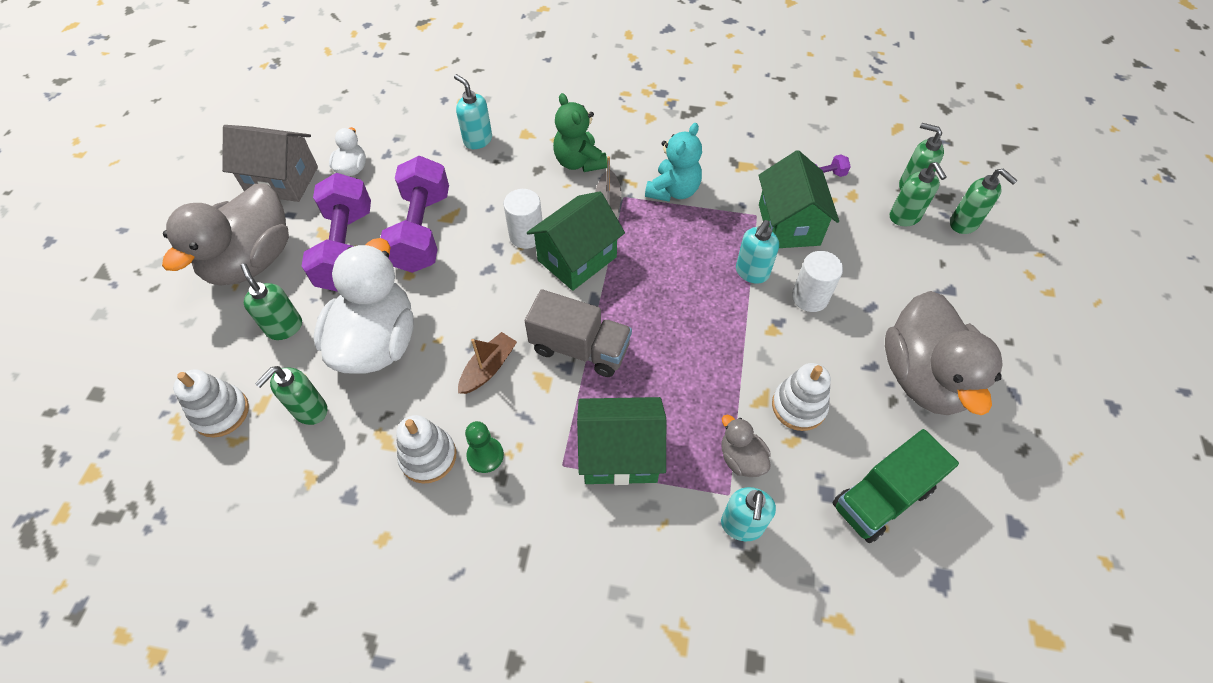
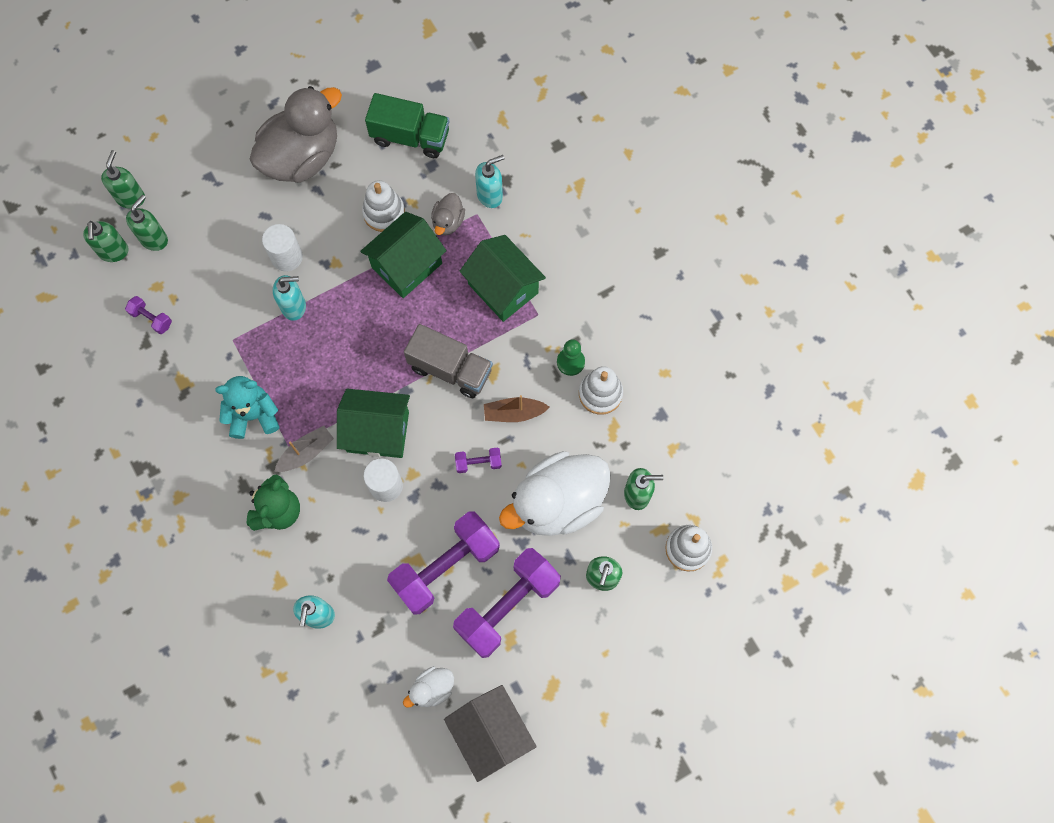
camera: 130 degrees left, 15 degrees up
(252, 261) = (576, 666): grey duck -> none
(475, 309) = (478, 463): none -> purple dumbbell
(580, 348) = (450, 369): grey truck -> grey truck turned 135 degrees clockwise
(788, 224) = (225, 311): green house -> green house (407, 265)

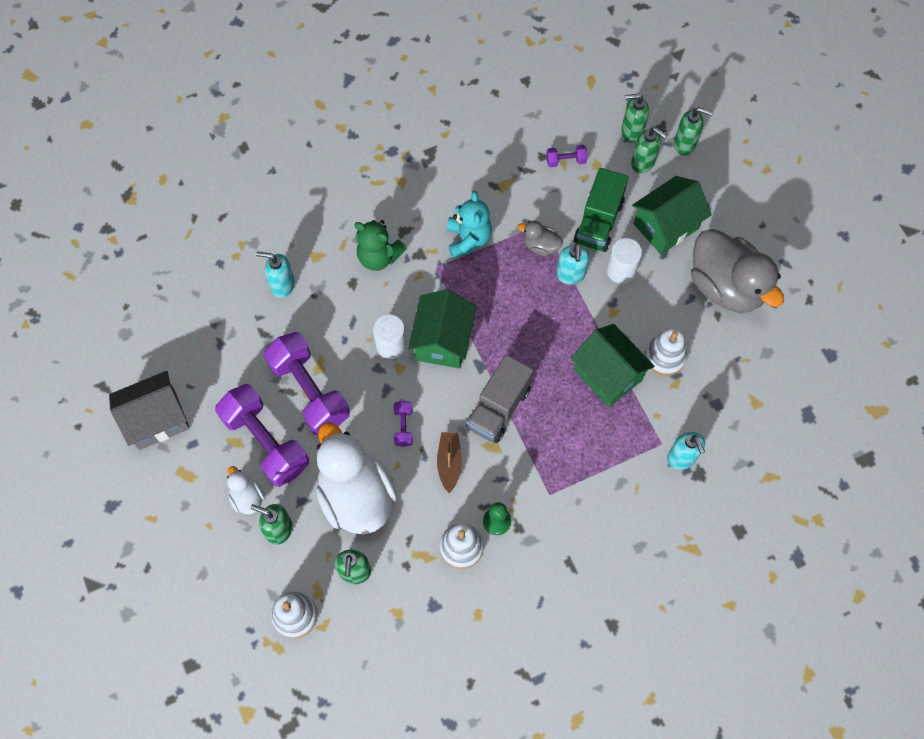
camera: 95 degrees right, 5 degrees down
(151, 318) = (566, 161): purple dumbbell -> purple dumbbell turned 45 degrees clockwise
(306, 452) = (429, 281): grey boat -> none
(410, 137) = (748, 386): green truck -> green truck (598, 222)
(432, 689) = (204, 373): white duck -> white duck (247, 497)
(448, 222) = (653, 416): grey duck -> grey duck (540, 246)
(503, 288) = (579, 463): green house -> green house (666, 226)

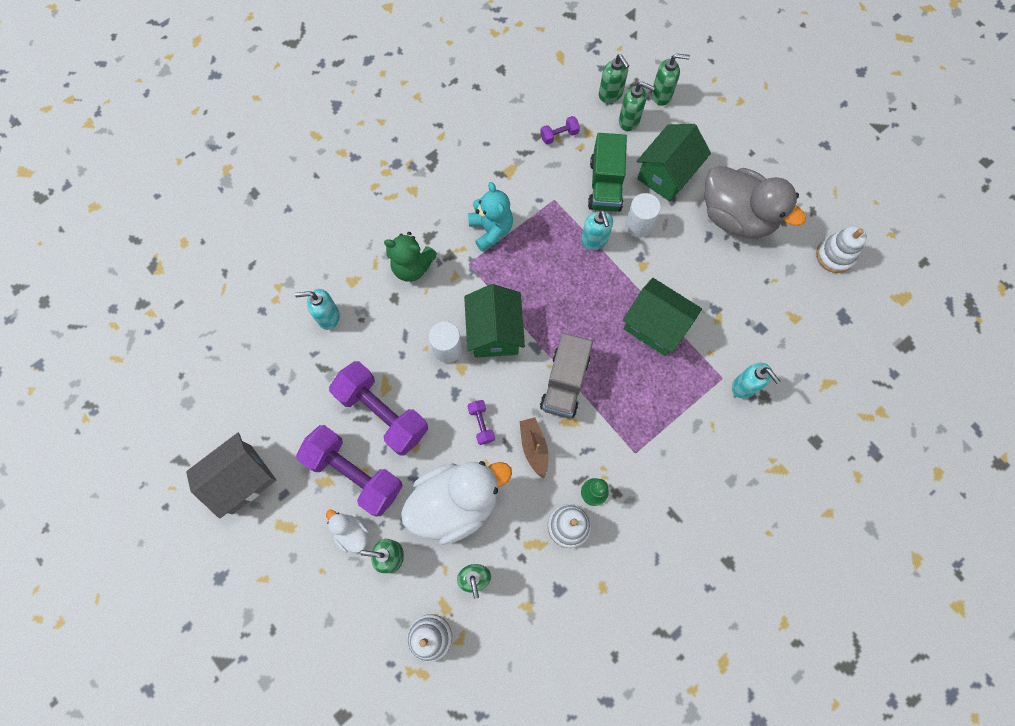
camera: 15 degrees left, 5 degrees up
(356, 496) = (455, 503): white duck -> white duck turned 105 degrees clockwise
(540, 246) = (559, 220): grey duck -> none
(631, 132) = (610, 94): green soap dispenser -> green soap dispenser turned 105 degrees counterclockwise
(664, 357) = (701, 296): white stacking toy -> white stacking toy (835, 255)

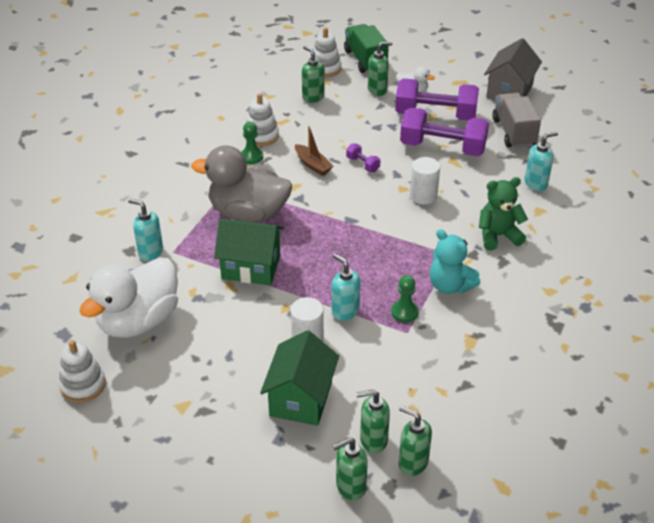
camera: 155 degrees right, 30 degrees down
(455, 503) = (352, 123): white duck -> white duck (139, 321)
(494, 332) = (392, 217): green house -> none
(545, 219) = (404, 312): none -> green pawn
(559, 135) = (443, 394): purple dumbbell -> none
(564, 383) = (311, 206): grey truck -> grey truck (513, 132)
(605, 185) = (362, 363): green truck -> green truck (365, 60)
(736, 217) = (205, 384): grey duck -> grey duck (248, 213)

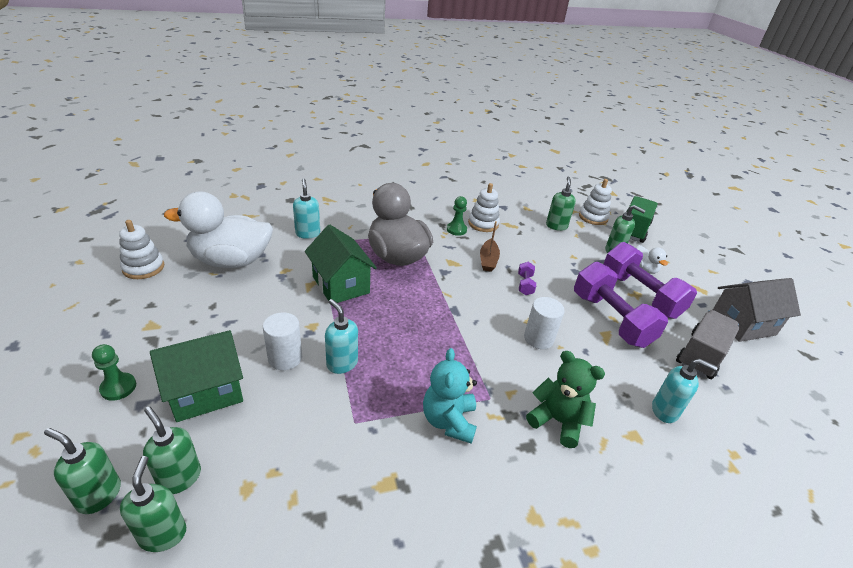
camera: 45 degrees right, 5 degrees down
(345, 311) = (342, 363): turquoise soap dispenser -> turquoise soap dispenser turned 45 degrees counterclockwise
(404, 312) = (379, 405): green pawn -> green pawn (118, 387)

